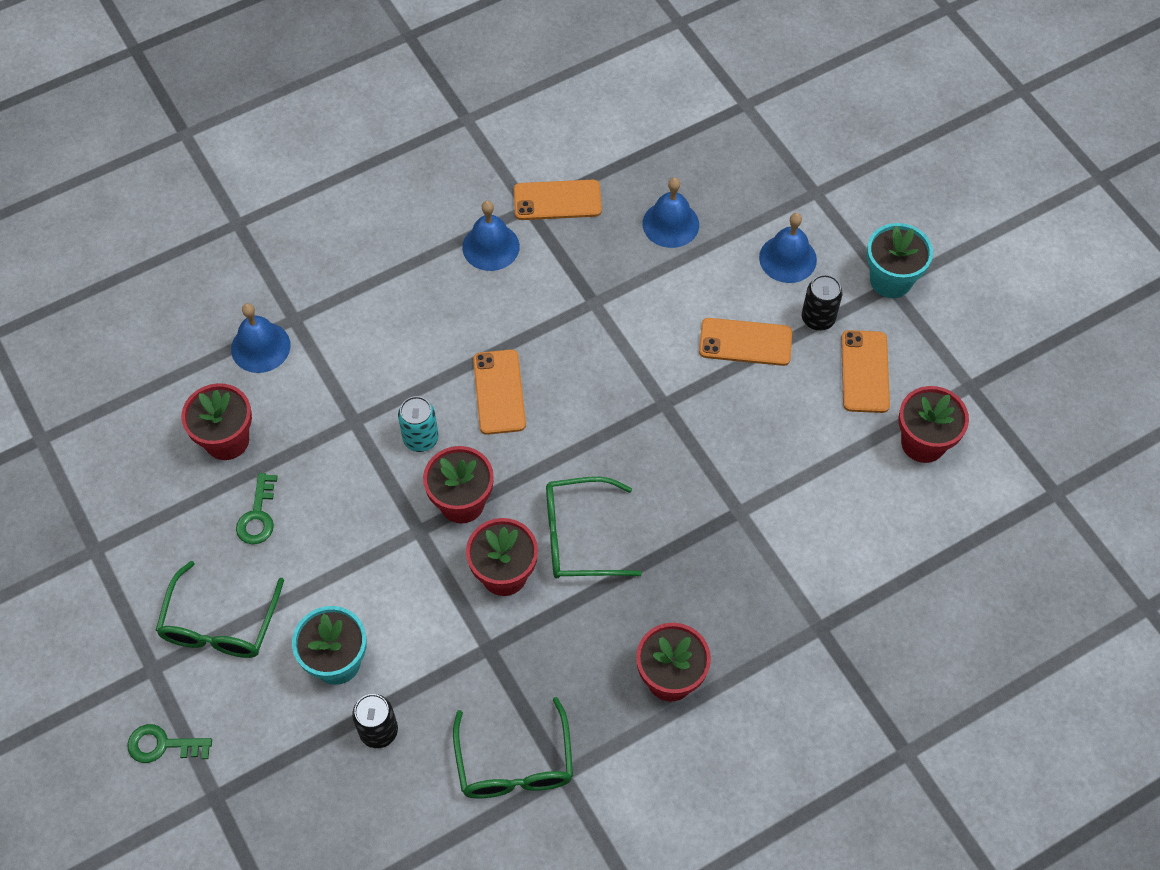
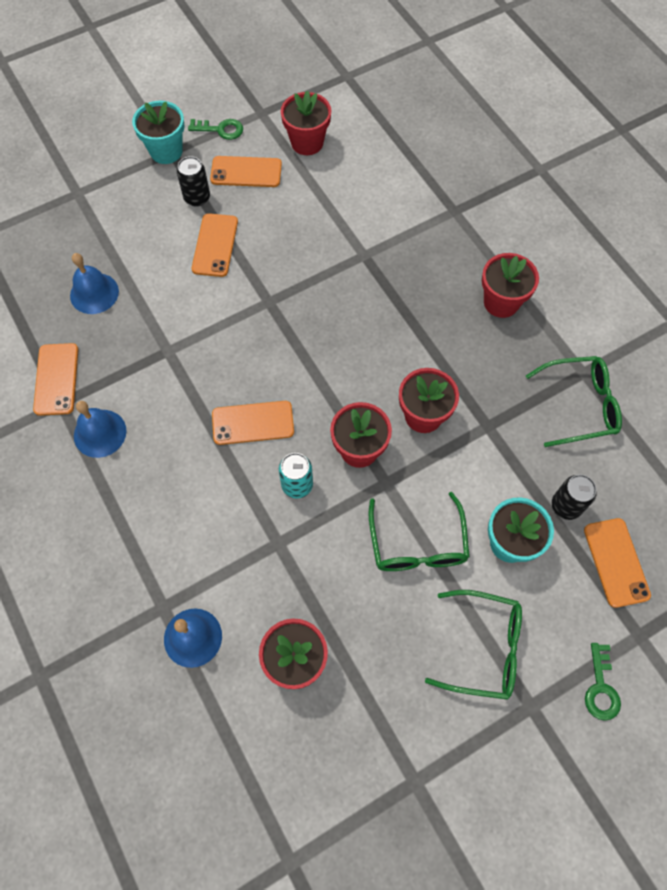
camera: 90 degrees left, 5 degrees up
(258, 516) = (375, 623): green key -> green key (221, 129)
(304, 782) = (616, 562): none -> orange phone
(578, 537) = (388, 362): green glasses -> green glasses (417, 544)
(787, 258) = (139, 214): blue bell -> none

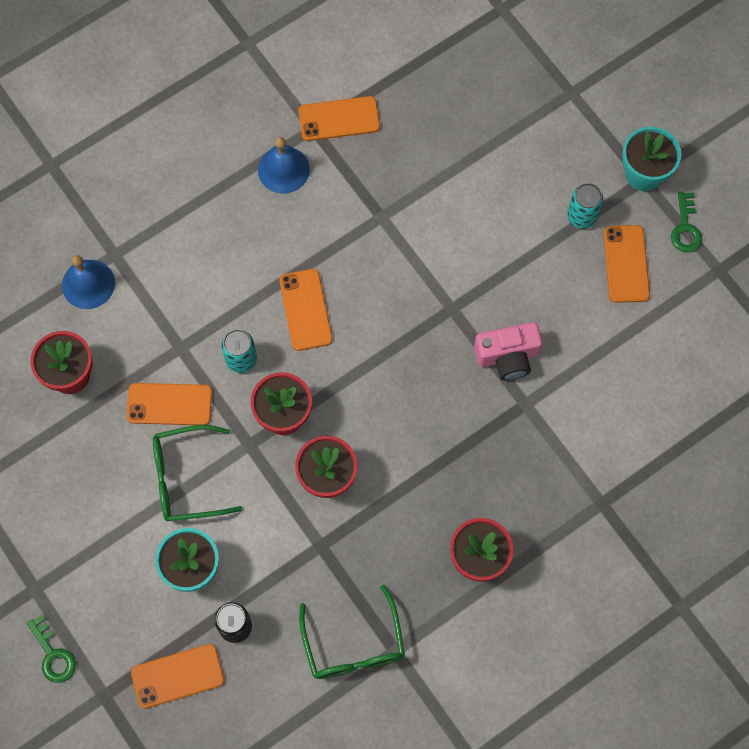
camera: 85 degrees right, 5 degrees up
(94, 293) = (443, 134): blue bell -> none
(197, 198) = (581, 216): black can -> turquoise can
(215, 245) = (519, 244): orange phone -> orange phone (169, 404)
(307, 142) = (680, 327): red flower pot -> none
(319, 263) = (508, 356): none -> pink camera
(484, 648) = (87, 545): green glasses -> none
(601, 688) = (53, 655): green key -> green key turned 120 degrees counterclockwise

